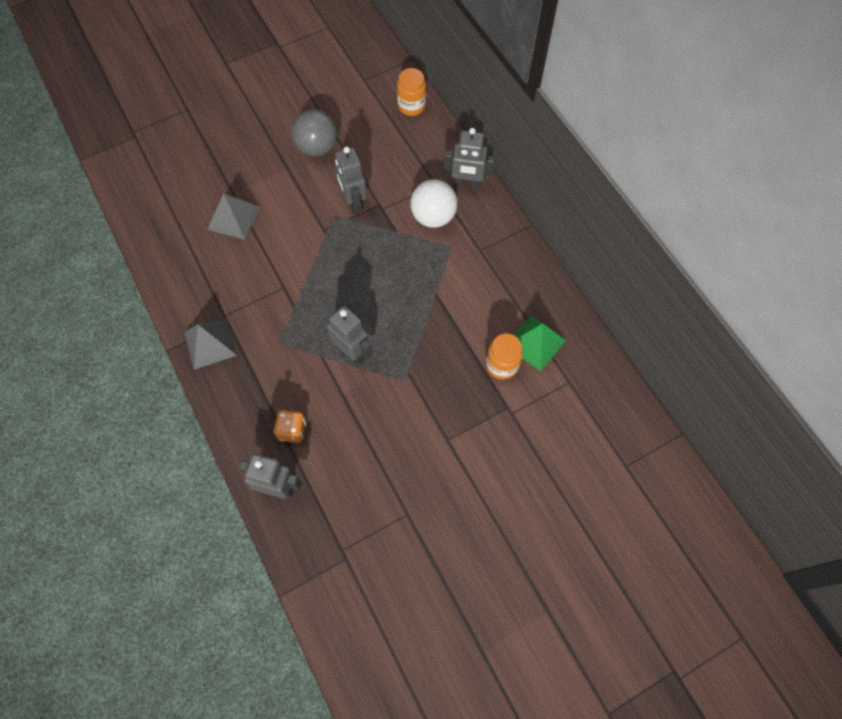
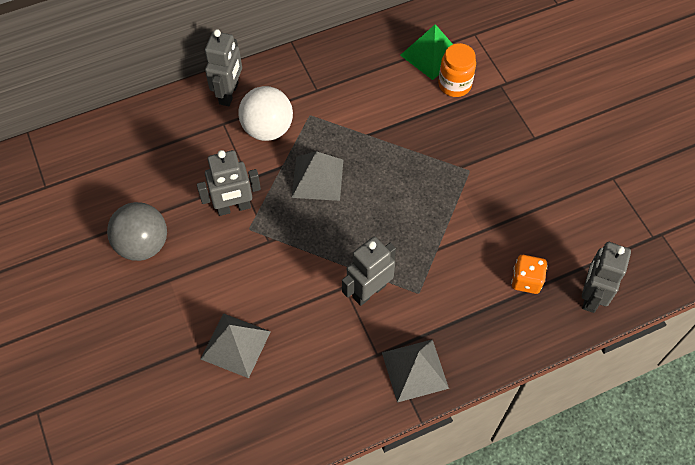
camera: 85 degrees left, 5 degrees down
(352, 352) = (433, 218): grey robot -> grey robot (369, 291)
(386, 259) = (317, 178): none -> grey pyramid
(411, 106) = (102, 138): orange jar -> none

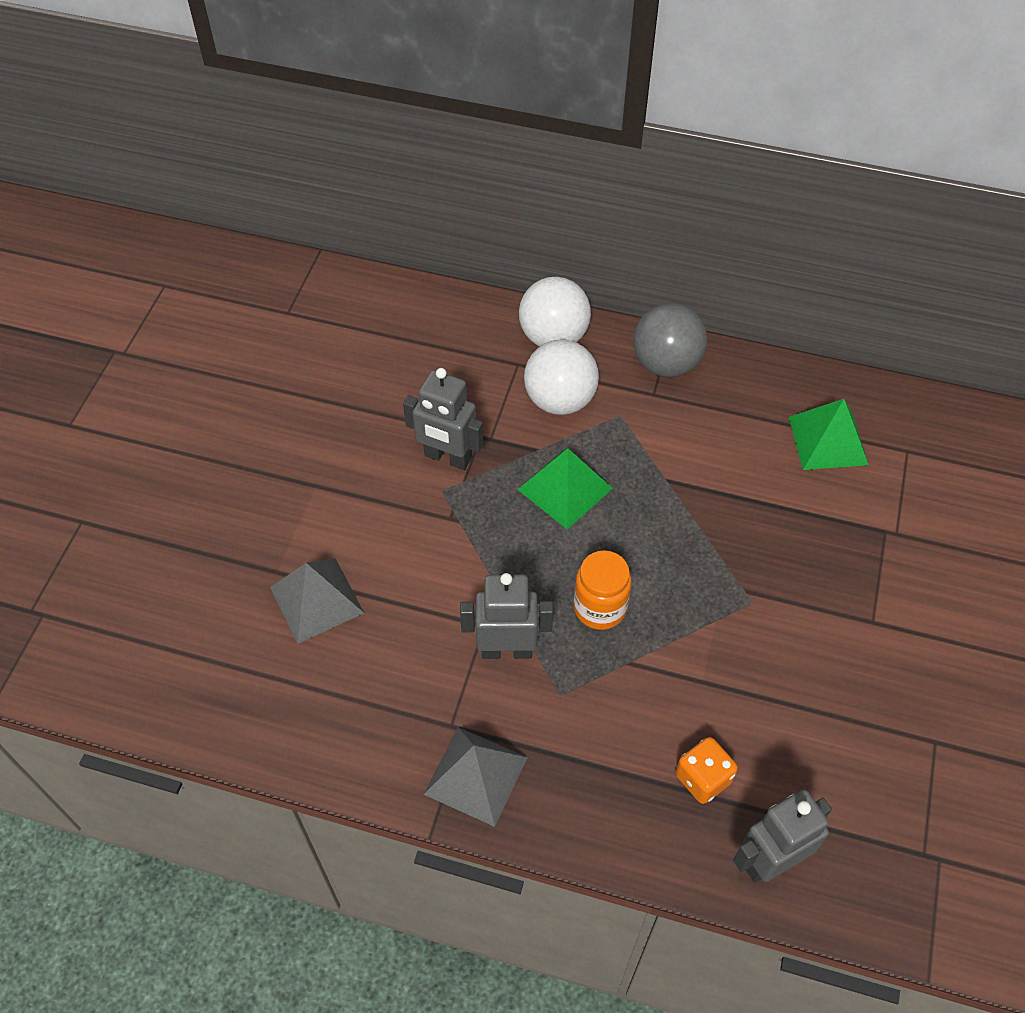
camera: 40 degrees right, 5 degrees down
(143, 244) = (324, 432): grey ball -> grey ball (666, 364)
(229, 93) = (553, 337): grey robot -> white ball
(317, 178) = (565, 489): grey pyramid -> green pyramid
(454, 85) = (825, 493): orange jar -> orange jar (600, 608)

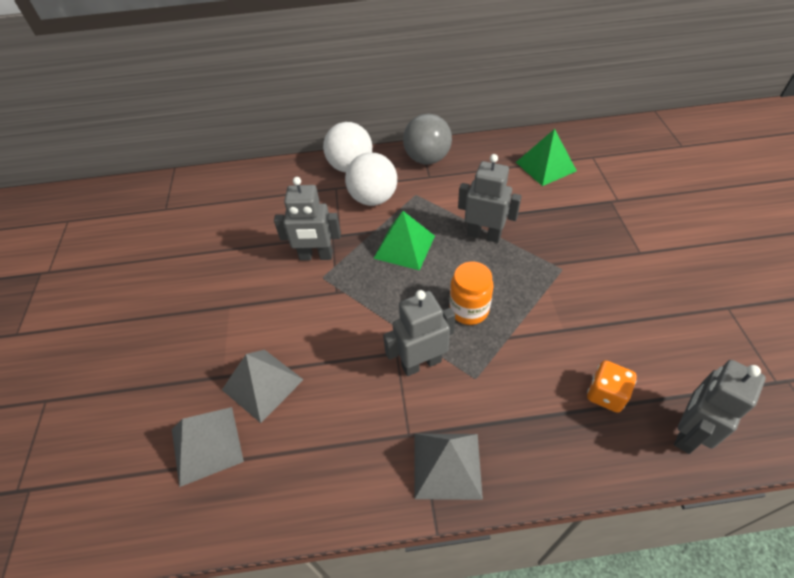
camera: 20 degrees left, 5 degrees down
(232, 643) = (206, 445): none -> grey pyramid
(677, 513) = (484, 235): none -> grey robot

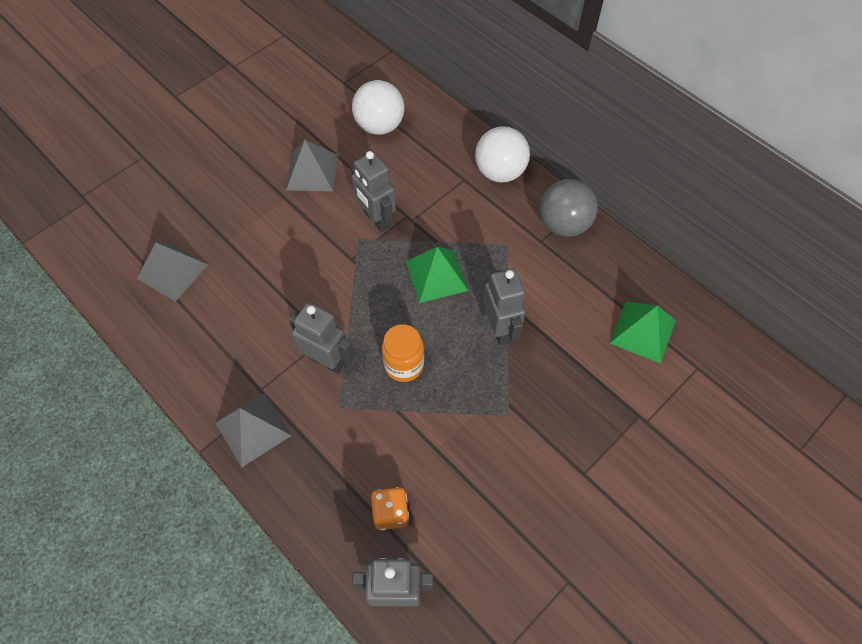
camera: 50 degrees right, 10 degrees up
(262, 384) = (237, 270): grey pyramid -> grey pyramid (312, 172)
(373, 199) = (474, 216): white ball -> white ball (379, 126)

